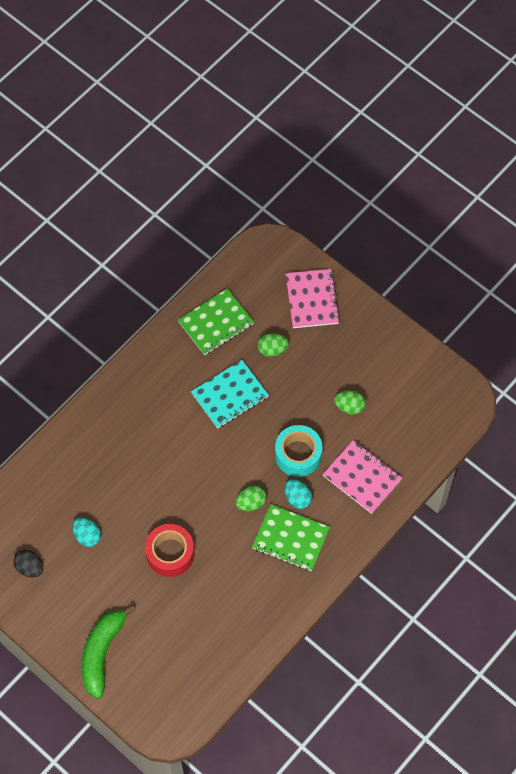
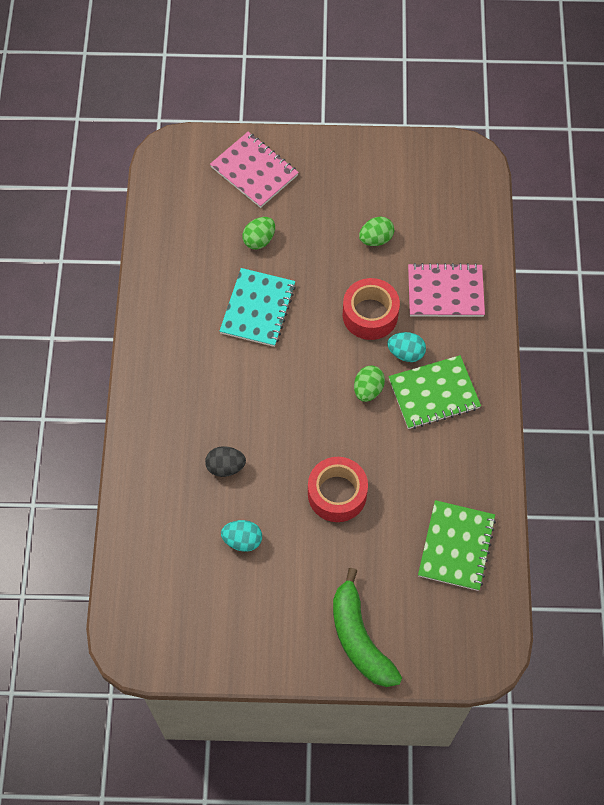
camera: 40 degrees left, 0 degrees up
(30, 567) = (213, 615): black egg -> black egg (225, 467)
(216, 323) = (184, 254): green notebook -> green notebook (456, 546)
(298, 455) = (370, 315): turquoise tape -> red tape

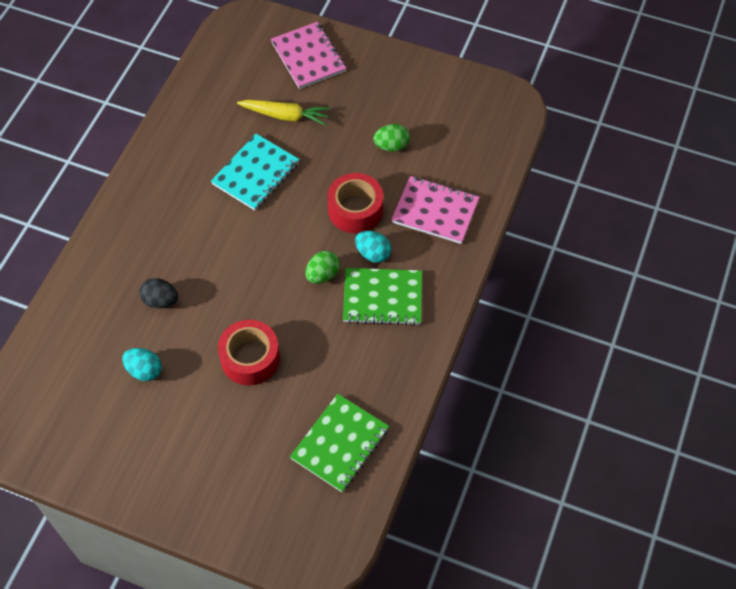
camera: 20 degrees right, 5 degrees down
(259, 240) = (285, 116): green egg -> yellow carrot
(359, 638) = (209, 497): green banana -> none

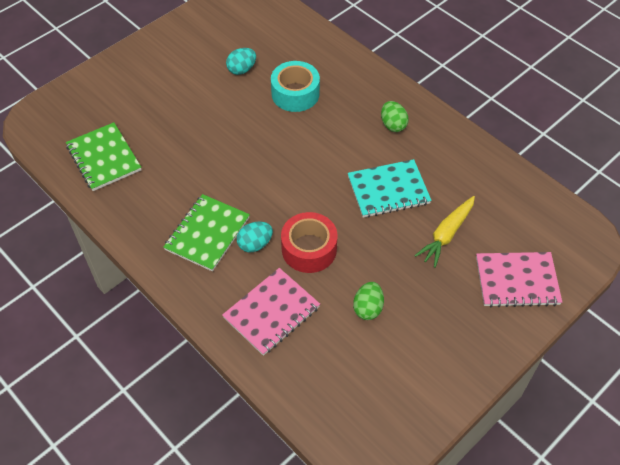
camera: 115 degrees right, 5 degrees down
(161, 301) = (295, 94): black egg -> turquoise tape
(250, 358) = (211, 130): red tape -> none
(255, 173) = (388, 190): turquoise notebook -> turquoise notebook turned 75 degrees counterclockwise
(322, 275) = (256, 200): green egg -> green egg (393, 125)

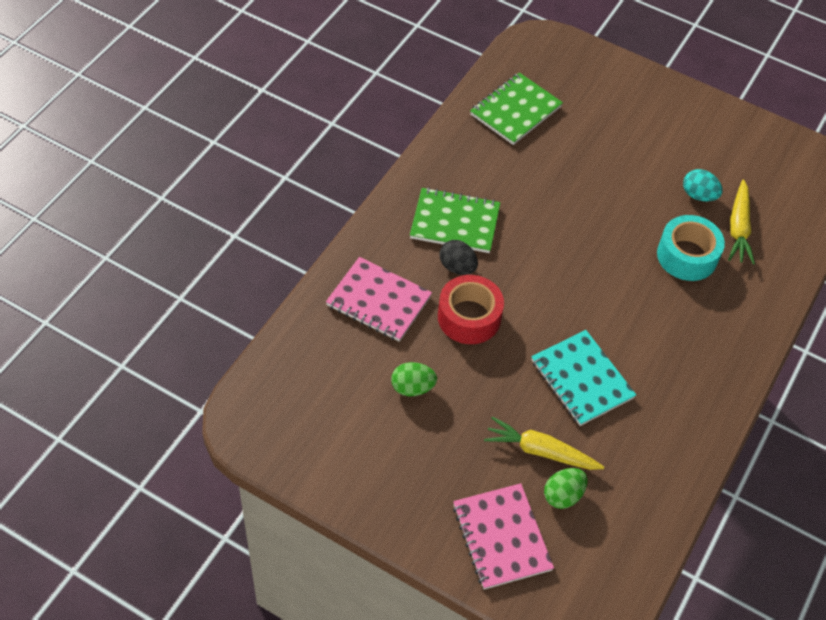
camera: 70 degrees right, 0 degrees up
(255, 244) = (457, 267): turquoise egg -> black egg
(280, 57) = (738, 228): none -> yellow carrot
(393, 125) = (686, 367): green egg -> green egg (563, 495)

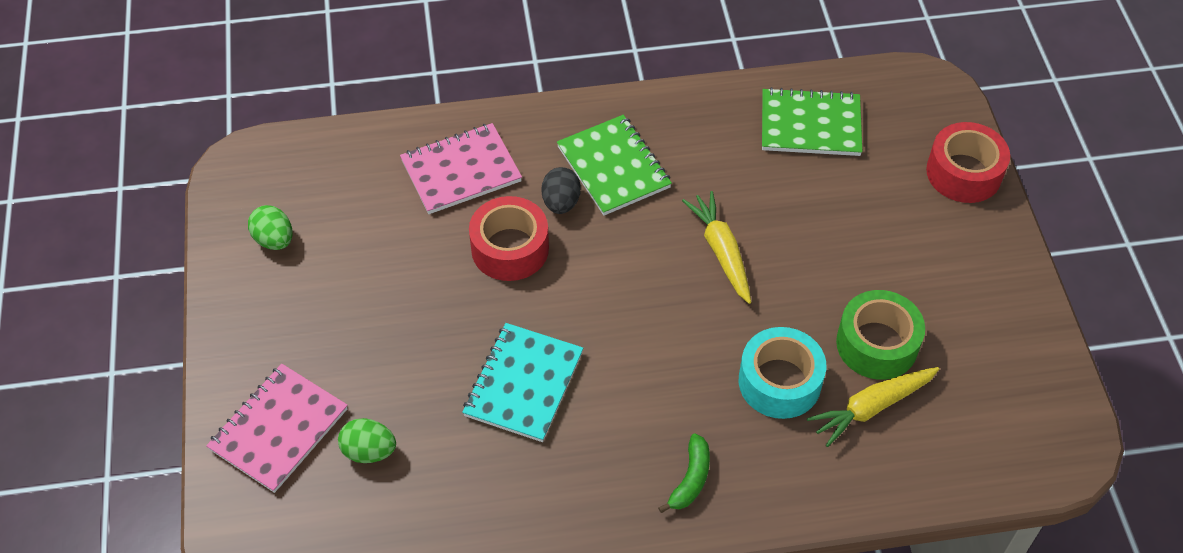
camera: 55 degrees right, 0 degrees up
(378, 301) = (461, 171): pink notebook -> pink notebook turned 75 degrees clockwise
(412, 388) = (386, 257): green egg -> green egg (274, 240)
(541, 451) = (405, 402): yellow carrot -> yellow carrot (721, 252)
(616, 73) = (964, 173): none -> red tape
(698, 195) = (877, 344): turquoise egg -> green tape
(719, 343) = (690, 479): none -> green banana

